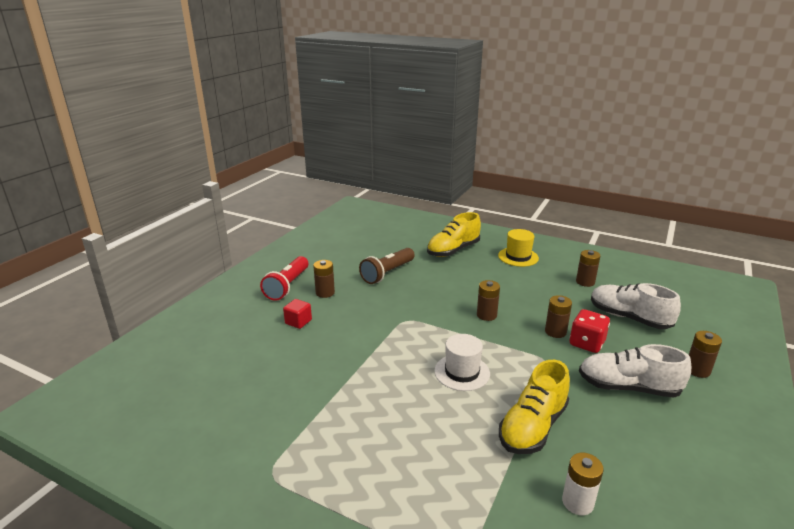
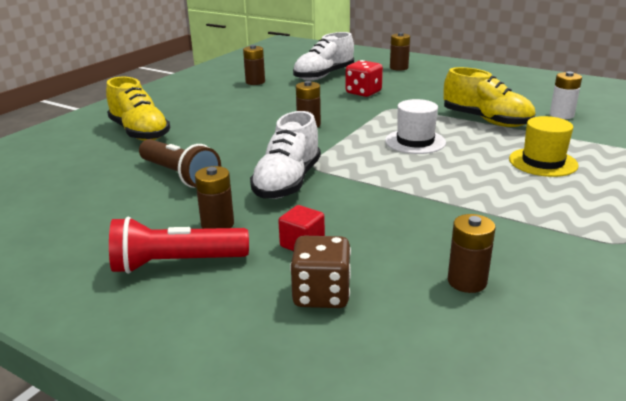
camera: 85 degrees left, 0 degrees up
(247, 330) = (321, 294): none -> brown dice
(287, 286) = (176, 263): red flashlight -> red flashlight turned 150 degrees clockwise
(518, 257) = (183, 102): yellow hat -> yellow hat (543, 162)
(555, 332) = (344, 101): brown battery -> brown battery (467, 281)
(628, 387) = (424, 87): white shoe -> white shoe (287, 182)

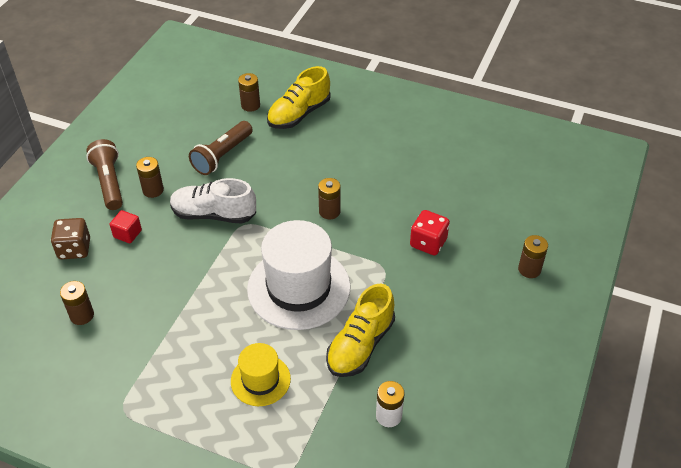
camera: 80 degrees right, 20 degrees up
(176, 263) = (109, 182): red flashlight -> brown flashlight
(255, 82) = (442, 156): brown battery -> brown battery (250, 105)
(324, 76) = (478, 205): white shoe -> none
(415, 141) = (298, 288): white hat -> white hat, size x1.87

